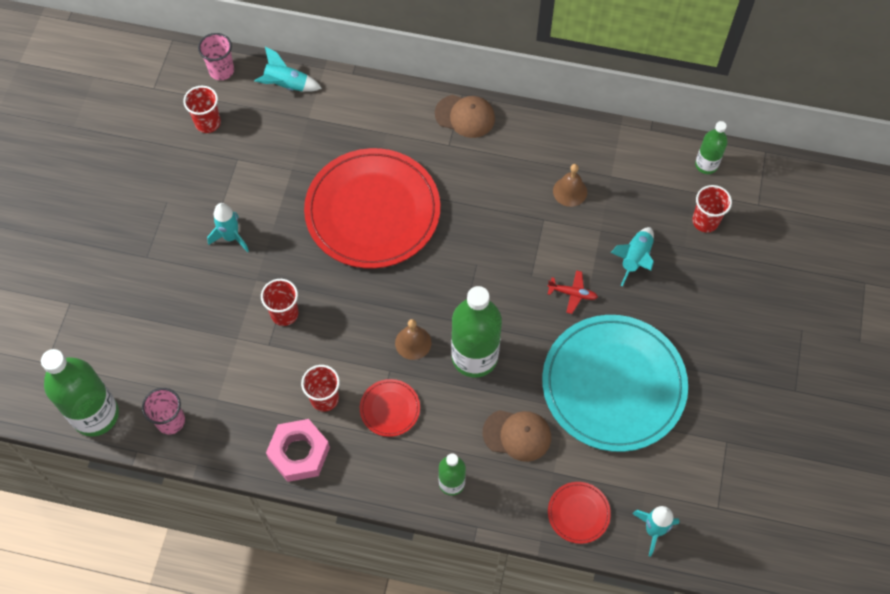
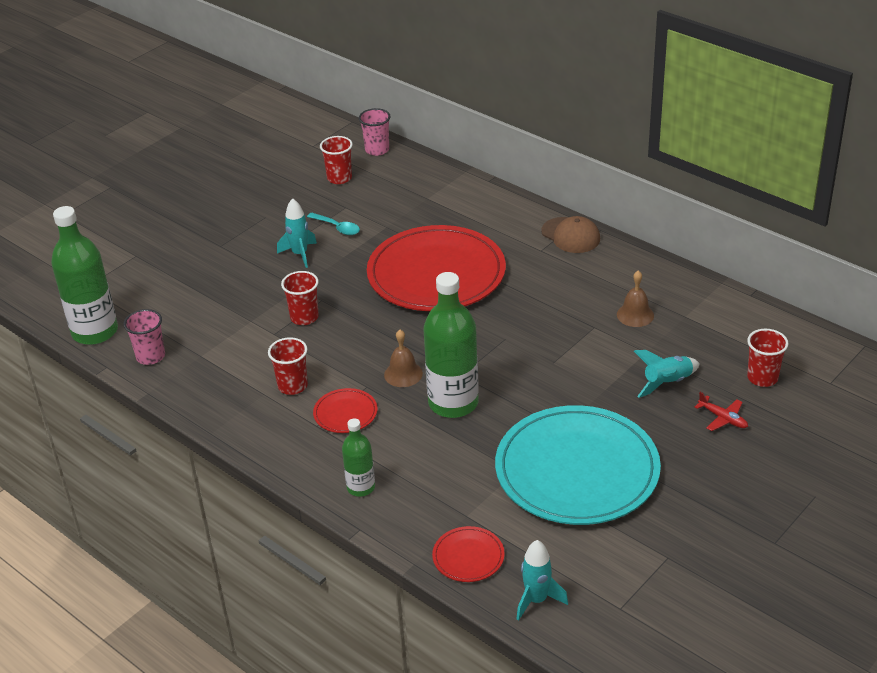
camera: 30 degrees right, 25 degrees down
(246, 189) = (337, 228): none -> turquoise spoon
(286, 85) = (424, 173): turquoise rocket -> none
(299, 453) = (240, 416): pink nut -> none
(517, 435) = (451, 474): brown cap -> none
(572, 294) = (584, 388): red plane -> red plane (723, 418)
(706, 165) = (792, 337): green bottle -> none

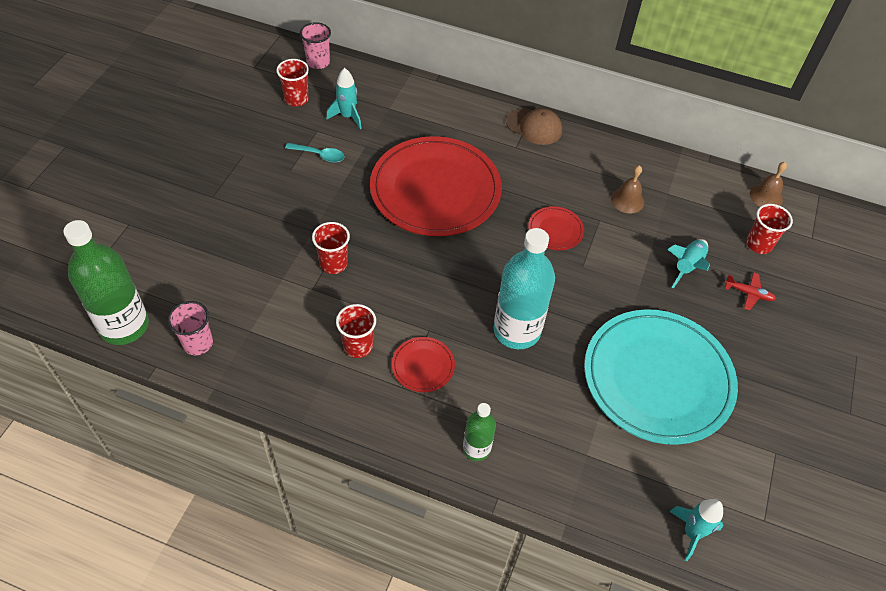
camera: 25 degrees left, 15 degrees up
(300, 254) = (296, 192): turquoise rocket -> turquoise rocket (347, 116)
(403, 374) = (456, 308): brown bell -> brown bell (766, 196)
(453, 403) = (517, 330): green bottle -> turquoise bottle
(468, 556) = (610, 501): red plate -> red plate (555, 230)

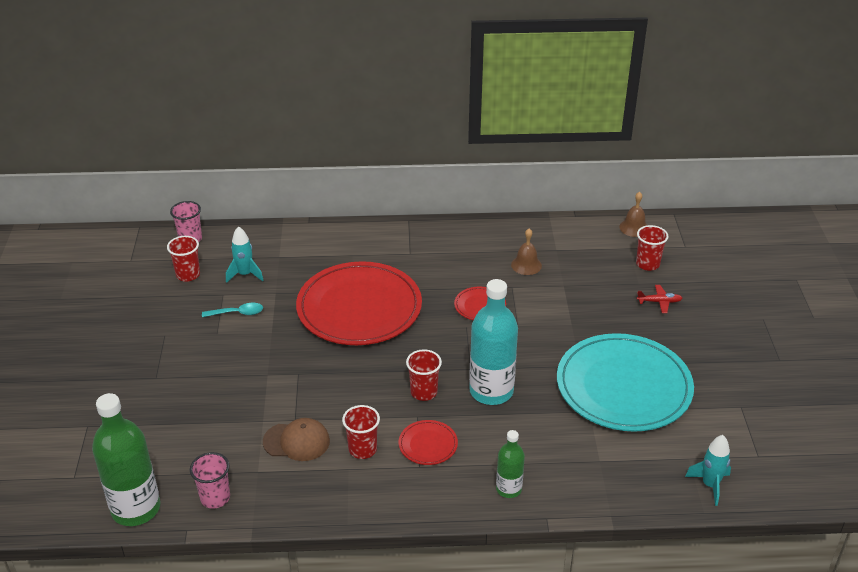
camera: 20 degrees left, 15 degrees down
(333, 264) = (302, 394): red cup -> red cup (424, 392)
(534, 127) = (416, 233): brown cap -> brown cap (296, 441)
(687, 266) = (601, 298): turquoise rocket -> none

